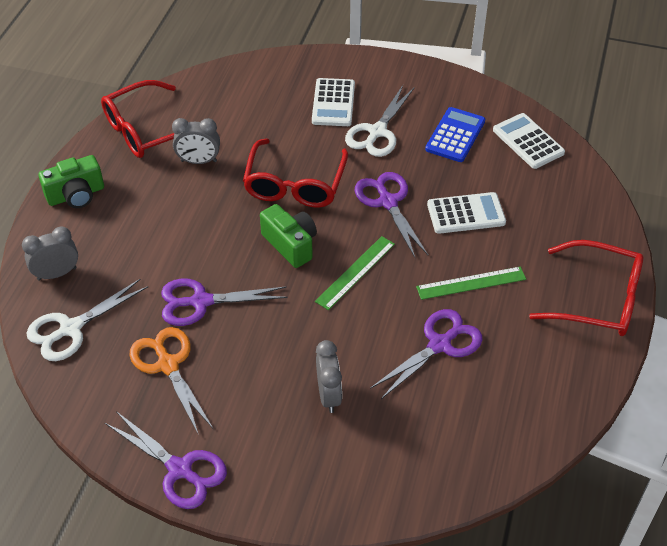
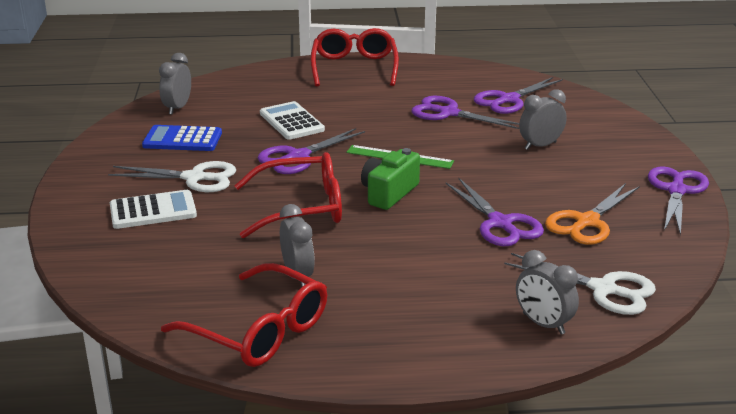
camera: 110 degrees left, 20 degrees down
(76, 195) = (412, 352): green camera -> none
(455, 415) = (508, 100): none -> purple scissors
(471, 283) = (373, 110): green ruler -> none
(528, 141) = (177, 108): white calculator -> grey clock

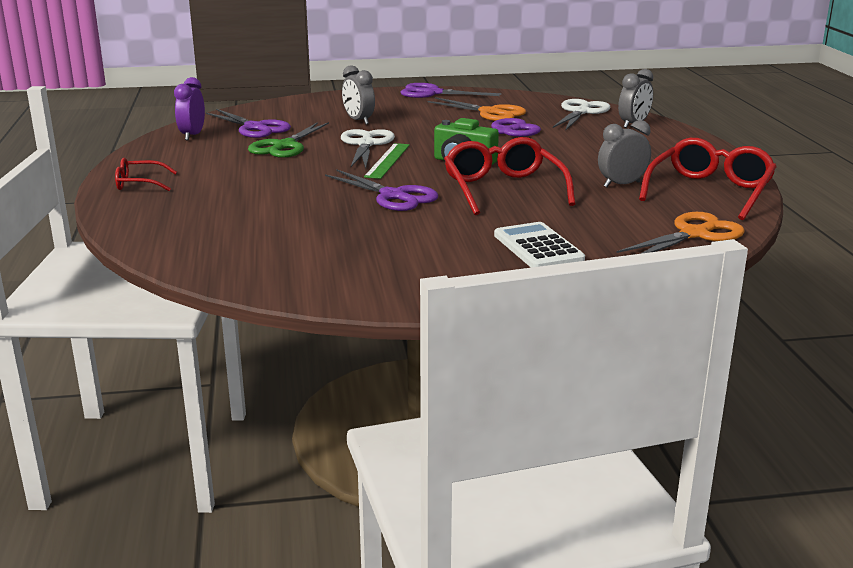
camera: 95 degrees left, 5 degrees down
(142, 294) = (694, 234): none -> orange scissors
(177, 108) = (249, 265): grey clock -> none
(182, 139) = (352, 252): blue calculator -> none
(194, 178) = (455, 236): white scissors -> white scissors (366, 144)
(291, 122) = (301, 203): white calculator -> none
(354, 68) = (140, 183): red glasses -> red glasses, size x0.53
(448, 113) = (284, 146): purple scissors -> green scissors
(482, 77) = (192, 135): none -> purple clock

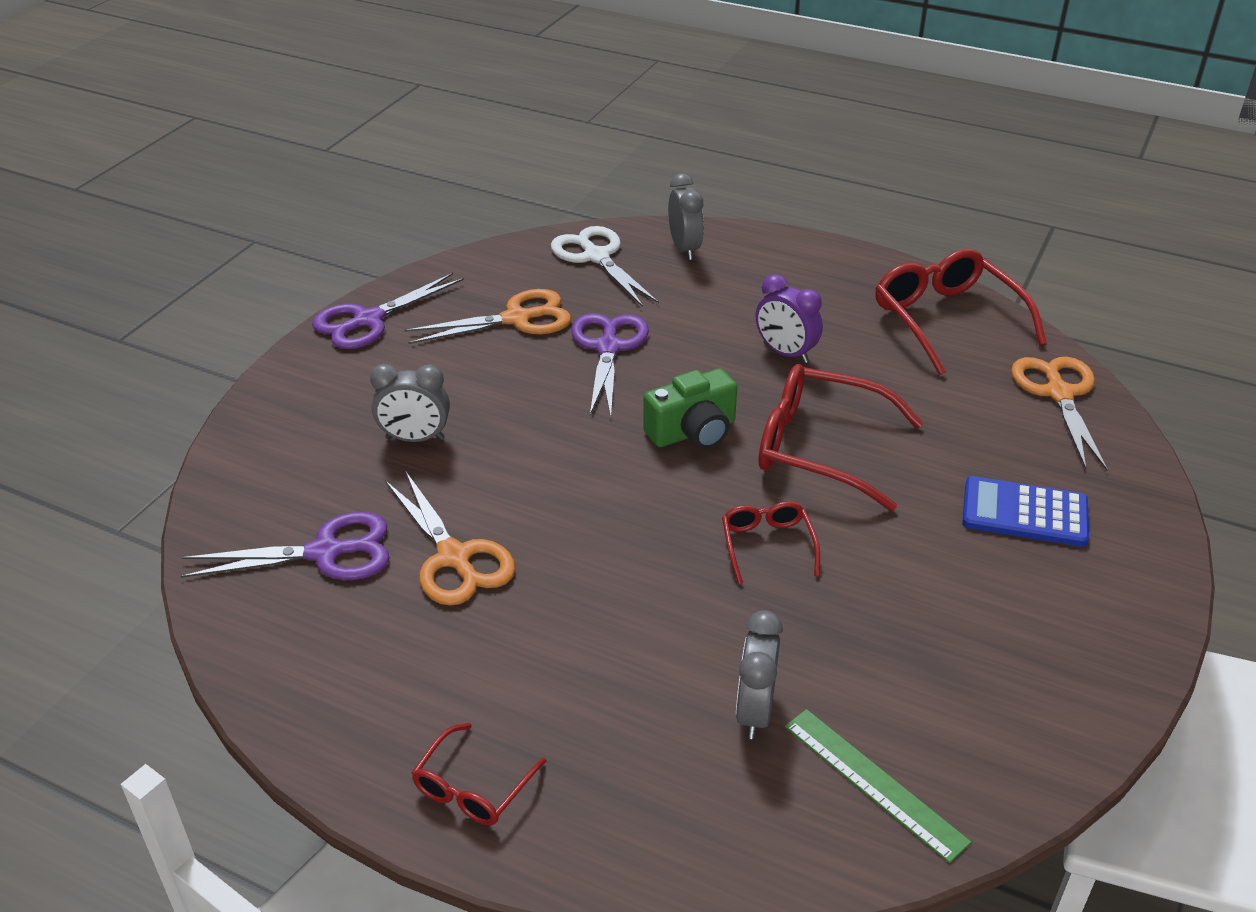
camera: 55 degrees left, 15 degrees up
(192, 135) = (282, 637): purple clock -> purple clock (785, 353)
(284, 146) = (454, 558): green scissors -> orange scissors
(366, 144) = (532, 478): white scissors -> none
(387, 160) = (622, 489): green ruler -> green ruler (874, 782)
(393, 196) = (767, 546): purple scissors -> red glasses
(538, 247) = (1024, 513): white calculator -> blue calculator
(621, 184) = (878, 361): grey clock -> grey clock (754, 711)

